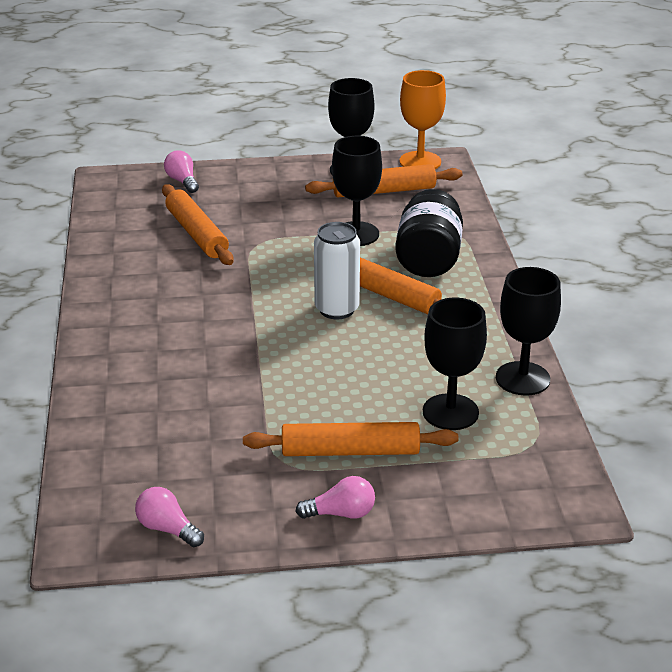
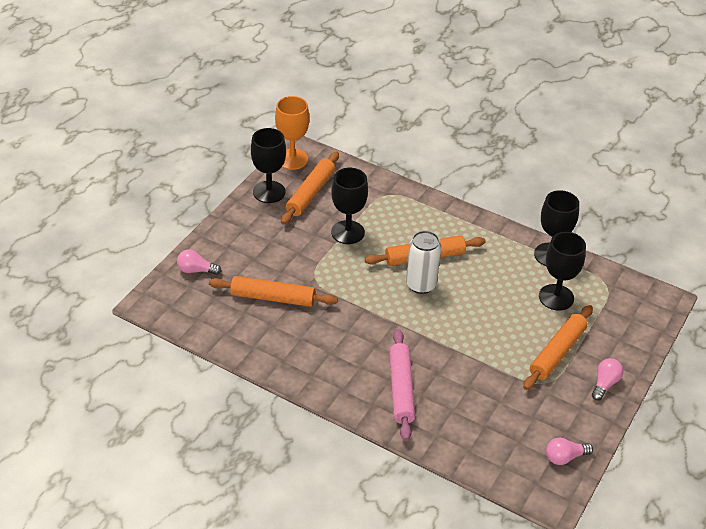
camera: 55 degrees left, 10 degrees up
(151, 362) = (401, 389): none -> pink rolling pin
(428, 259) = (405, 220): black jar -> none

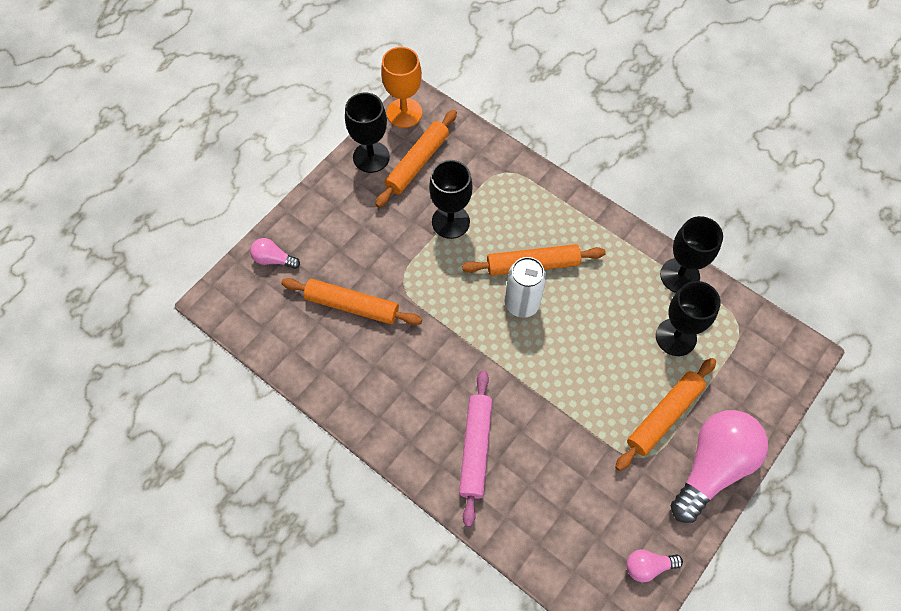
camera: 10 degrees right, 20 degrees up
(605, 384) = (712, 467): pink light bulb -> pink light bulb, size x2.20

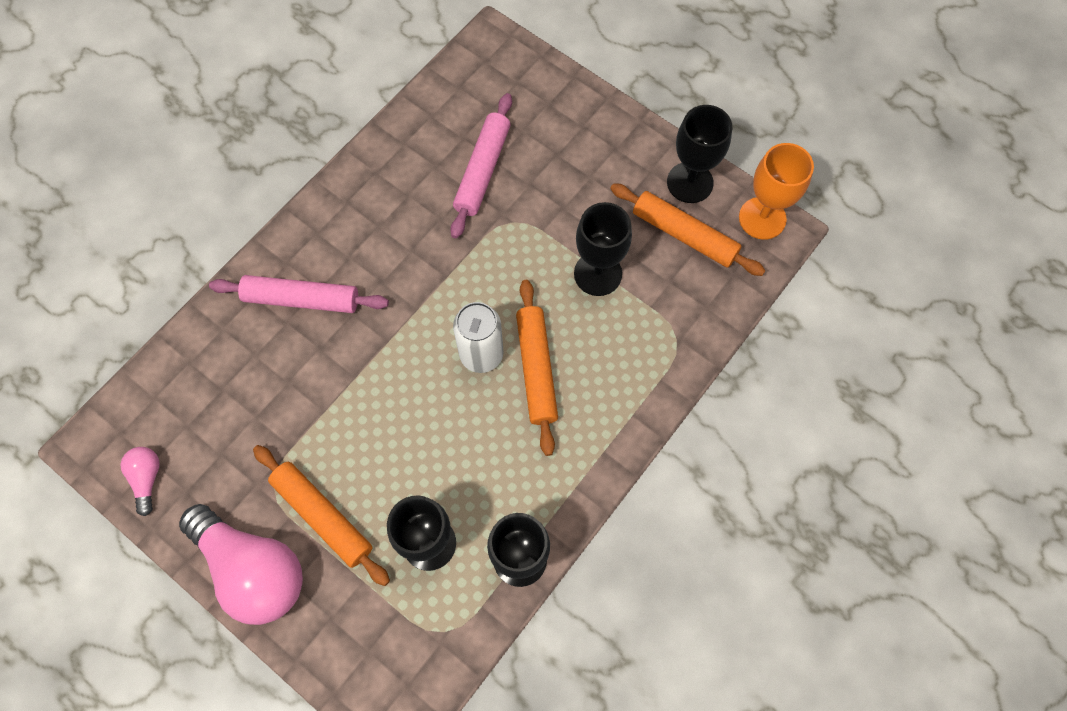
camera: 90 degrees right, 5 degrees up
(273, 259) = (543, 90): pink light bulb -> none
(352, 306) = (483, 170): orange rolling pin -> pink rolling pin

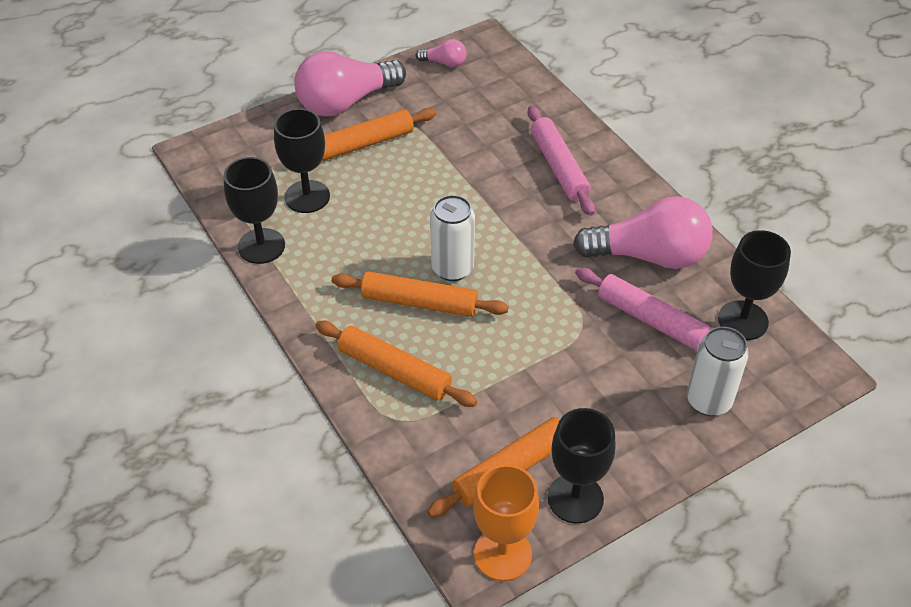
camera: 110 degrees right, 20 degrees down
(301, 299) = (558, 167): pink rolling pin -> pink rolling pin turned 45 degrees counterclockwise
(403, 189) = (649, 256): none -> pink light bulb
(554, 112) = (708, 400): none -> white can
(598, 274) = (497, 378): black goblet -> black goblet (743, 320)
(626, 361) = (394, 371): none -> orange rolling pin

